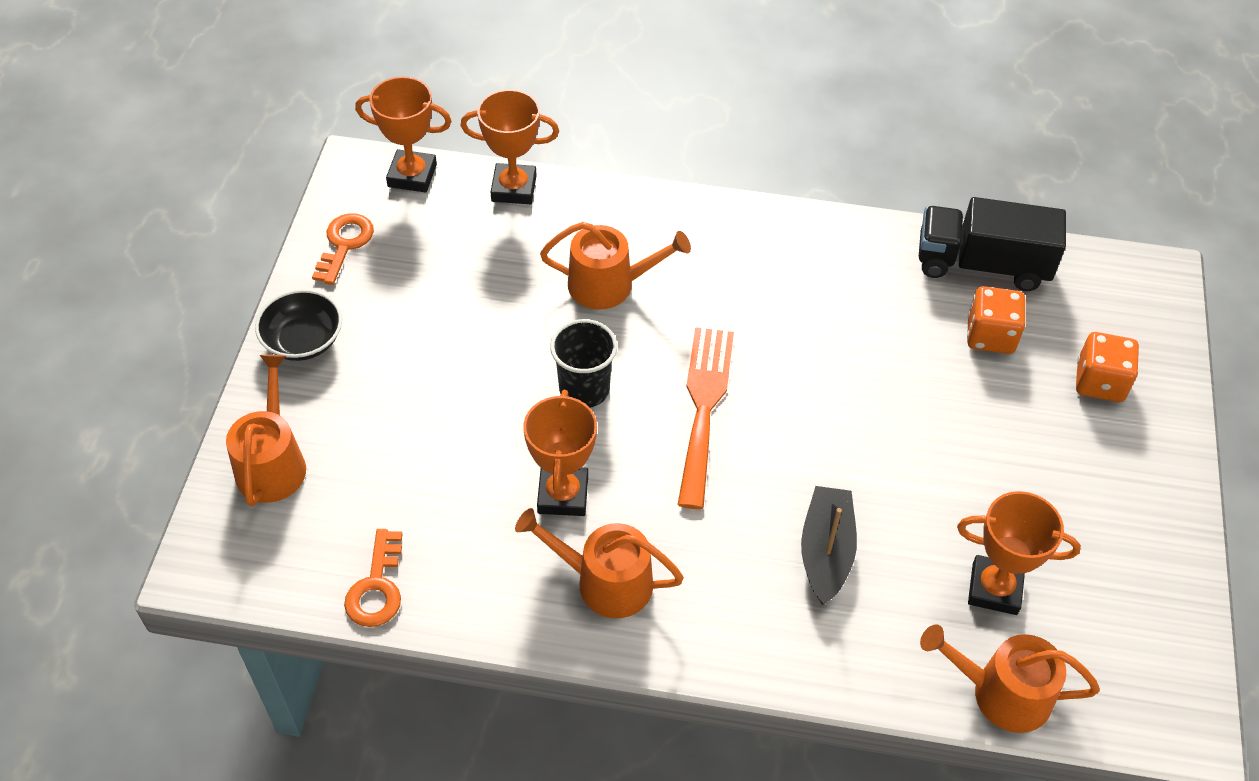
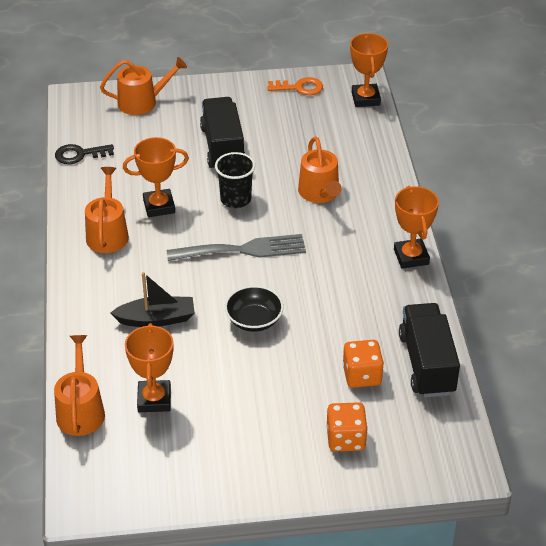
camera: 75 degrees right, 10 degrees down
(303, 340) = (225, 91): black bowl -> black bowl (254, 320)
(377, 587) = (79, 155): orange key -> black key
(449, 377) = (222, 147): none -> black truck
(514, 188) = (377, 139): orange trophy -> orange trophy (411, 257)
(704, 406) = (243, 250): orange fork -> grey fork

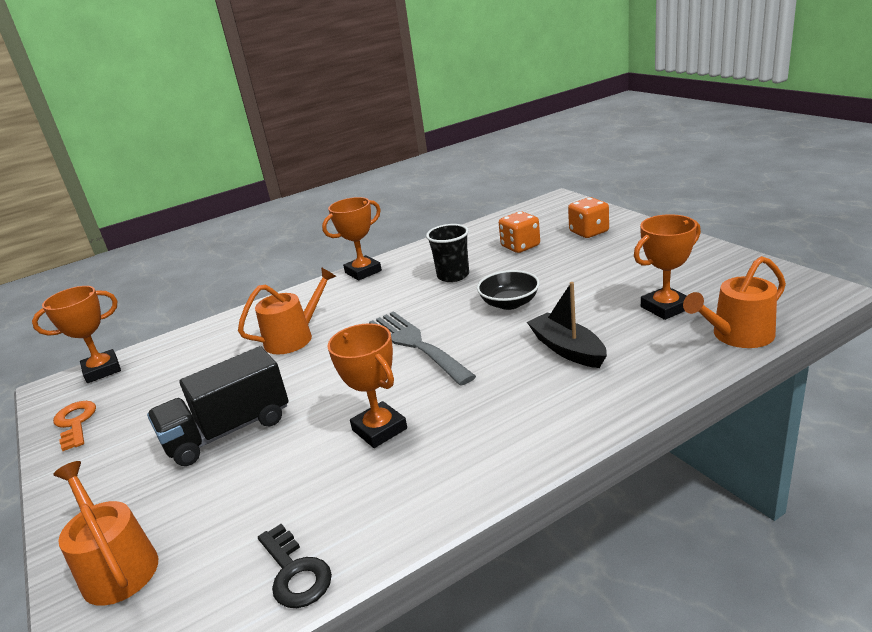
camera: 110 degrees left, 15 degrees down
(107, 233) = (463, 446): orange watering can -> none
(235, 199) = (332, 381): black cup -> black cup (453, 276)
(427, 364) = (481, 233): black truck -> none

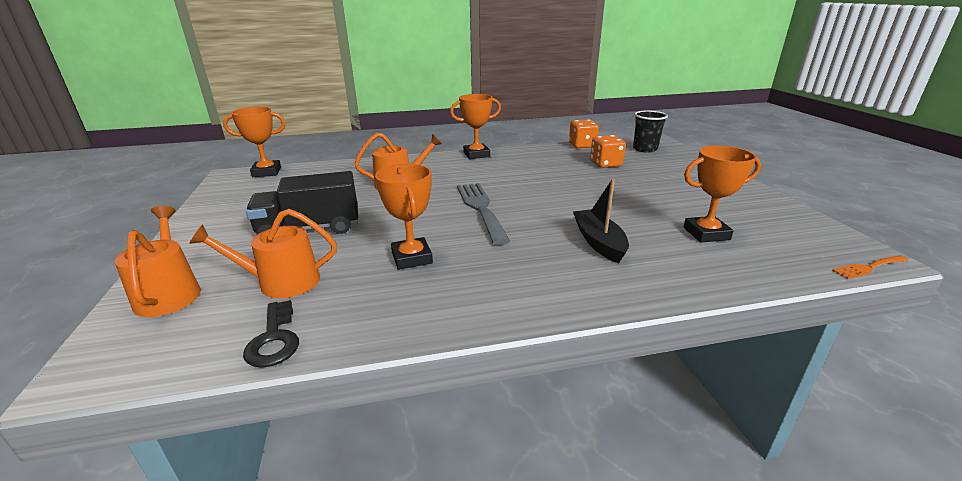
camera: 15 degrees right, 0 degrees up
(75, 423) = (225, 198): orange key -> none
(453, 276) = (540, 171): black cup -> black cup (645, 149)
(509, 303) = (572, 199): black bowl -> none
(589, 232) = (668, 166): orange dice -> orange dice (582, 145)
(737, 335) = (765, 272): orange watering can -> orange watering can (281, 282)
(820, 303) = (868, 267): none -> orange fork

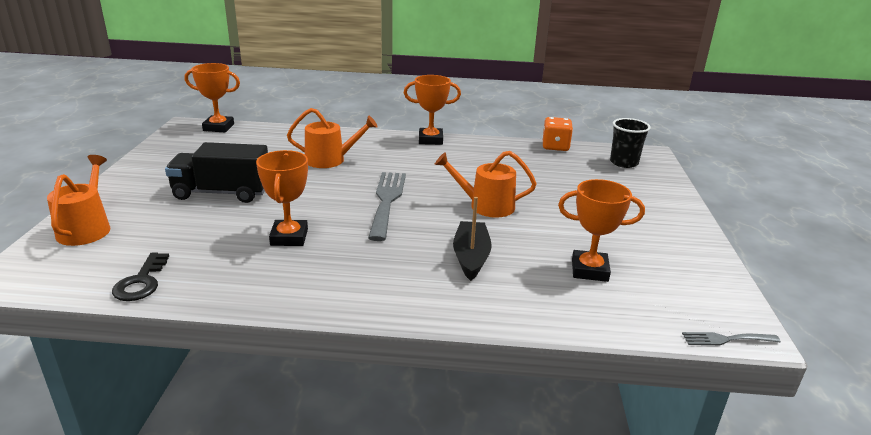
camera: 15 degrees right, 0 degrees up
(281, 282) = (172, 237): orange watering can -> orange watering can (486, 206)
(605, 164) = (560, 173): orange dice -> none
(868, 267) = (726, 339): orange fork -> grey fork

